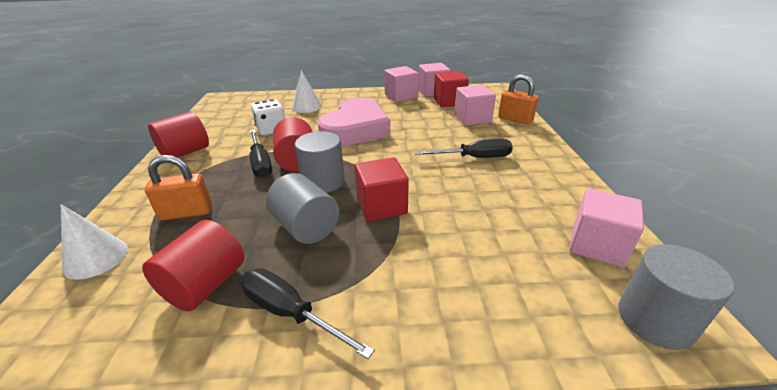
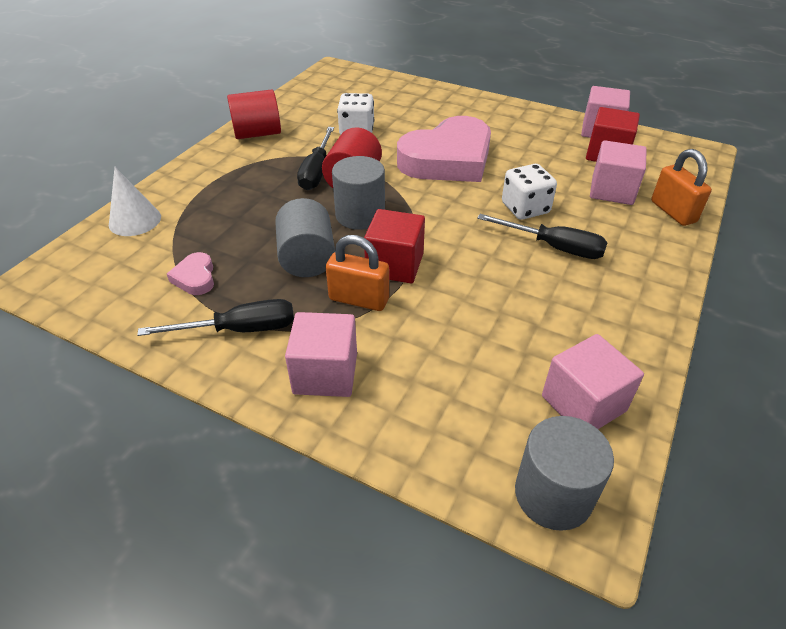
camera: 30 degrees right, 10 degrees up
(186, 213) = (220, 203): orange padlock -> orange padlock (359, 299)
(205, 285) = (195, 278): red cylinder -> pink heart
(290, 313) = (240, 330): black screwdriver -> black screwdriver turned 105 degrees clockwise
(306, 106) = (418, 108): white cone -> none
(401, 96) = (549, 125): pink cube -> pink cube (325, 373)
(433, 142) = (525, 208): none -> white dice

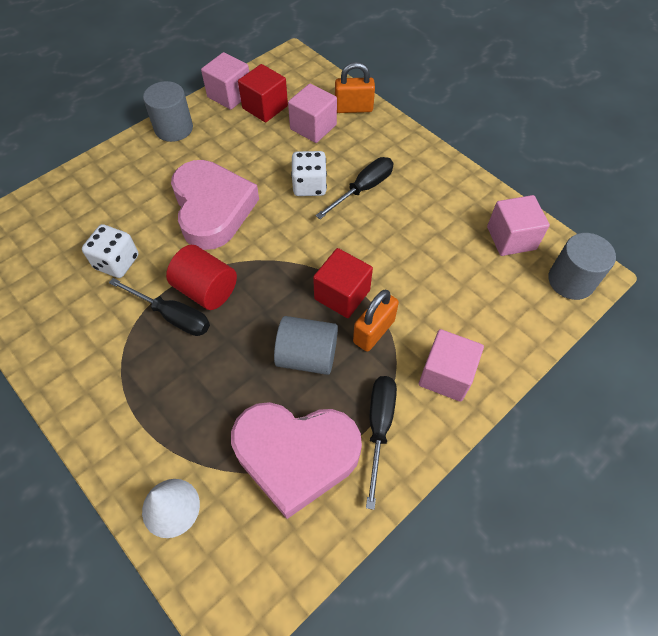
camera: 70 degrees left, 15 degrees up
(195, 278) = (296, 455): pink heart -> pink heart, size x2.47
(257, 134) = (61, 355): red cylinder -> none
(360, 215) = (263, 299): grey cylinder -> grey cylinder (174, 128)

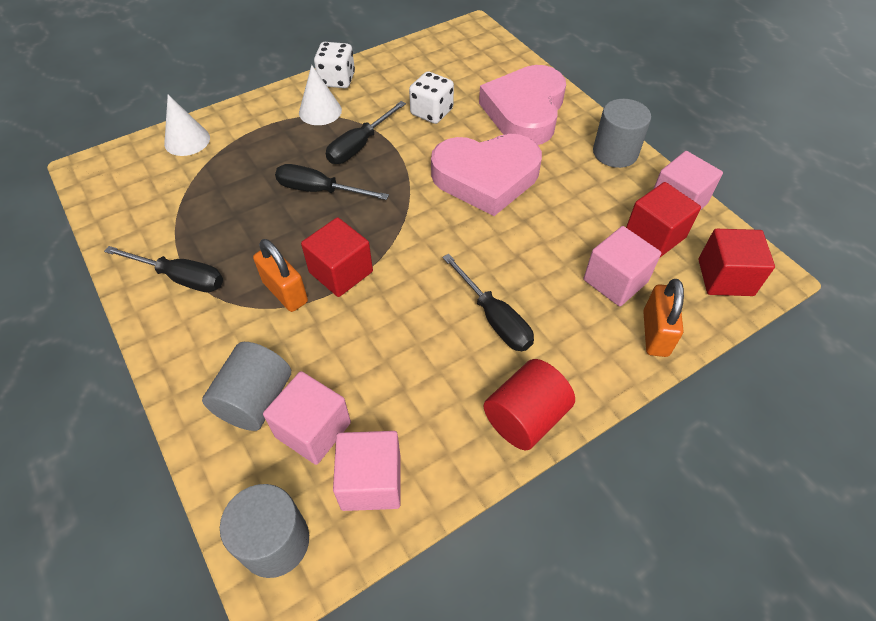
camera: 100 degrees right, 5 degrees down
(113, 368) = (320, 111): none -> white cone
(206, 290) = (381, 168): red cylinder -> red cylinder (525, 417)
(243, 336) = (319, 190): none -> black screwdriver
(296, 455) = (187, 215): pink heart -> pink heart (525, 111)
(298, 76) = (725, 277): none -> red cube
(307, 356) = (279, 234): grey cylinder -> grey cylinder (255, 400)
(309, 186) = (508, 264): white dice -> white dice (337, 80)
(446, 375) = (207, 347): pink cube -> pink cube (313, 429)

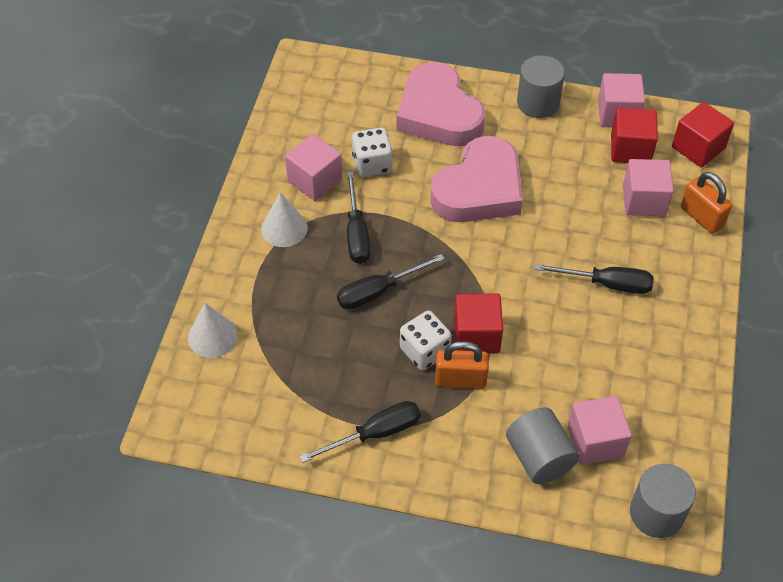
camera: 45 degrees left, 0 degrees up
(337, 80) = (257, 190): white dice -> white dice (424, 351)
(371, 481) = (662, 437): pink cube -> pink cube (315, 180)
(525, 417) = (694, 328): red cylinder -> none

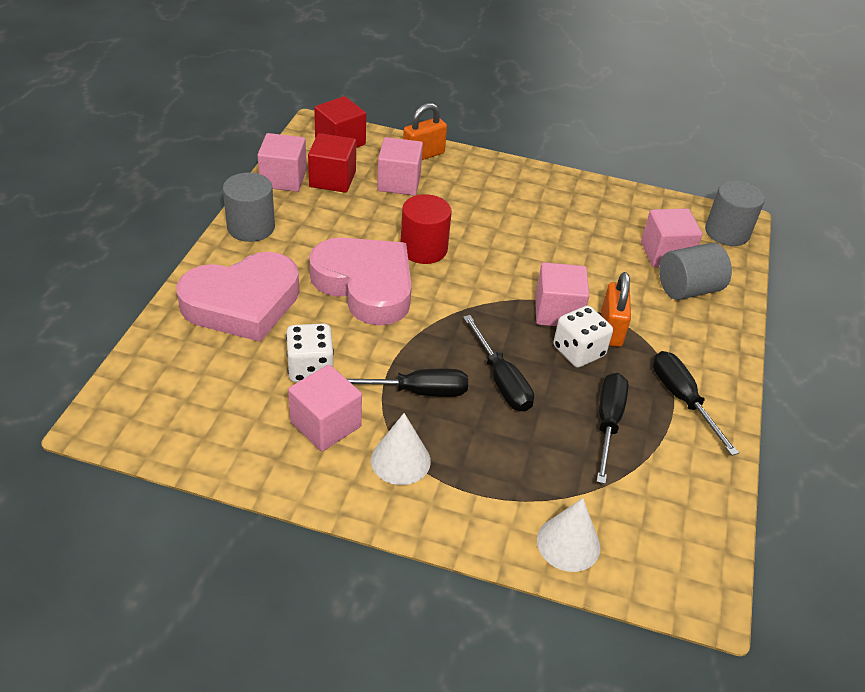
camera: 90 degrees left, 10 degrees down
(476, 335) = (557, 312): red cube -> pink cube
(542, 227) = (423, 249): none -> red cylinder
(607, 284) = (496, 220): black screwdriver -> black screwdriver (608, 423)

